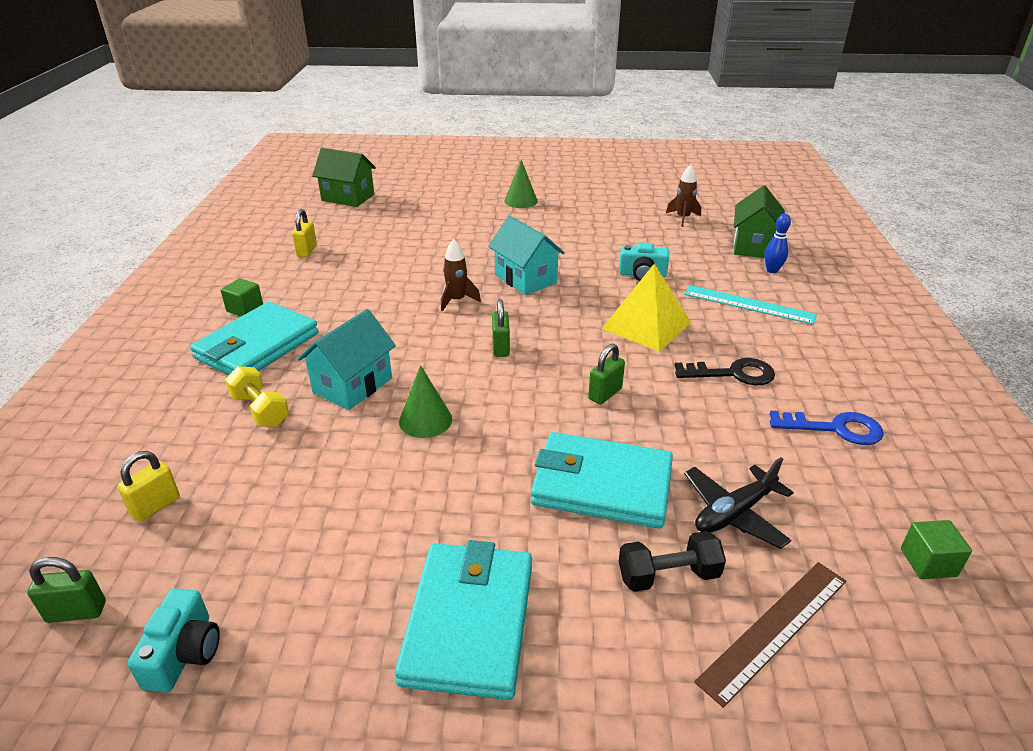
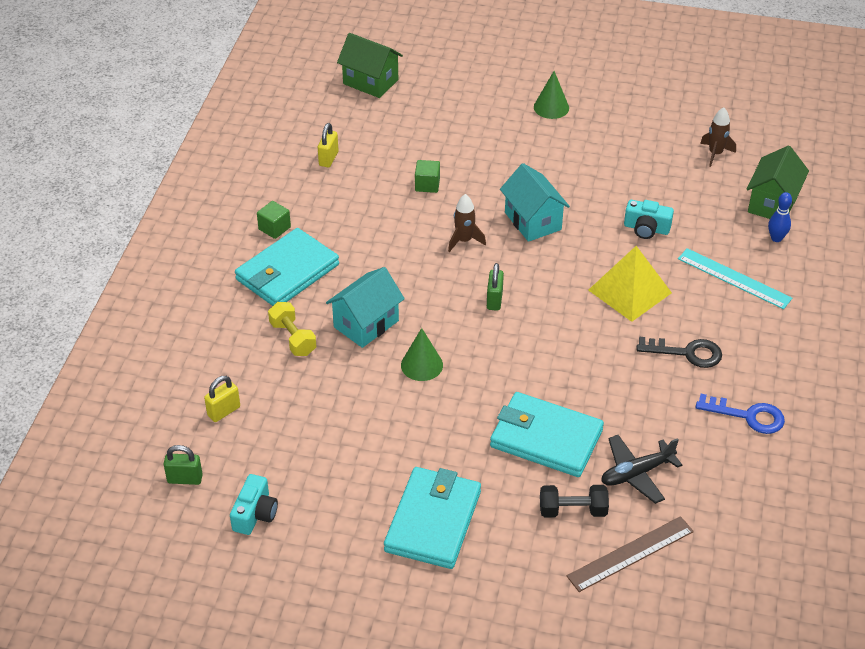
camera: 10 degrees right, 10 degrees up
(605, 394) = (571, 359): green padlock -> none
(928, 562) = (759, 527): green cube -> green cube (427, 185)

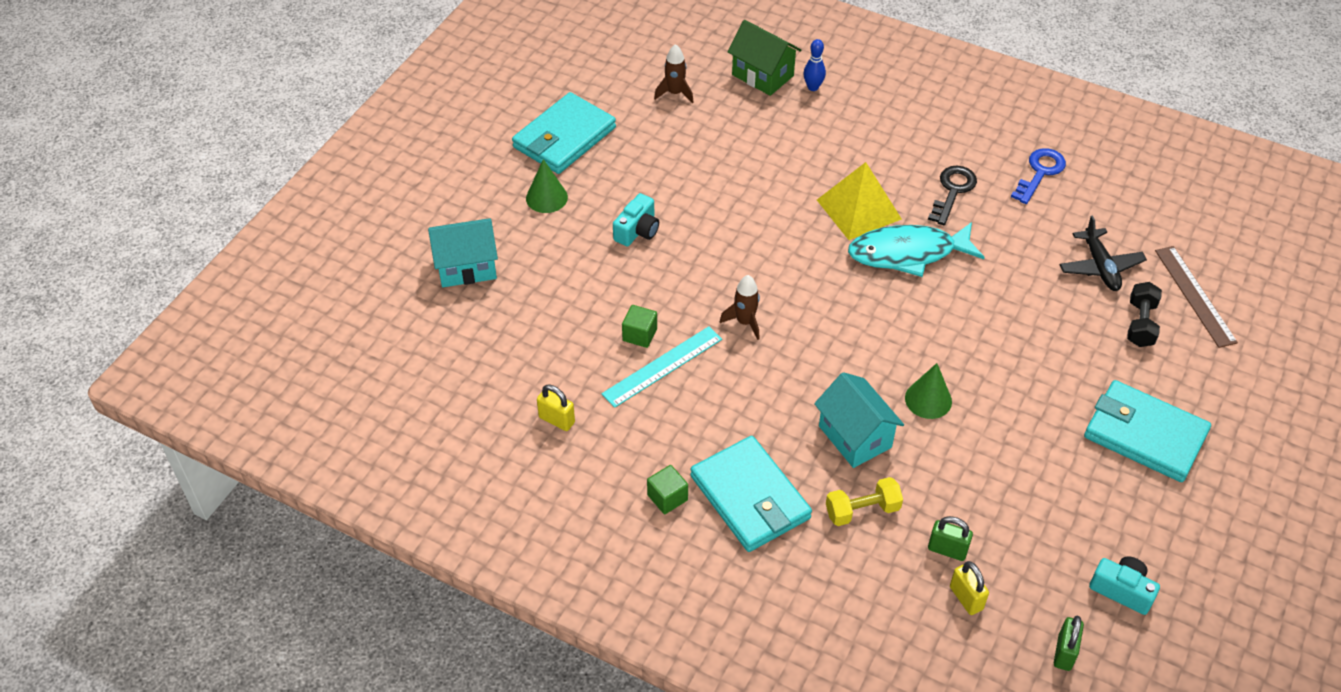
camera: 75 degrees left, 5 degrees up
(370, 82) = (424, 350): green house -> none
(494, 300) = (845, 317): green padlock -> green padlock (947, 550)
(533, 221) = (731, 258): turquoise house -> turquoise house (466, 267)
(546, 438) = (1047, 322): turquoise wallet -> turquoise wallet (564, 138)
(589, 331) = (908, 253): none -> turquoise fish
(646, 228) = (771, 173): turquoise camera -> turquoise camera (637, 230)
(734, 278) = (860, 131): turquoise ruler -> turquoise ruler (662, 366)

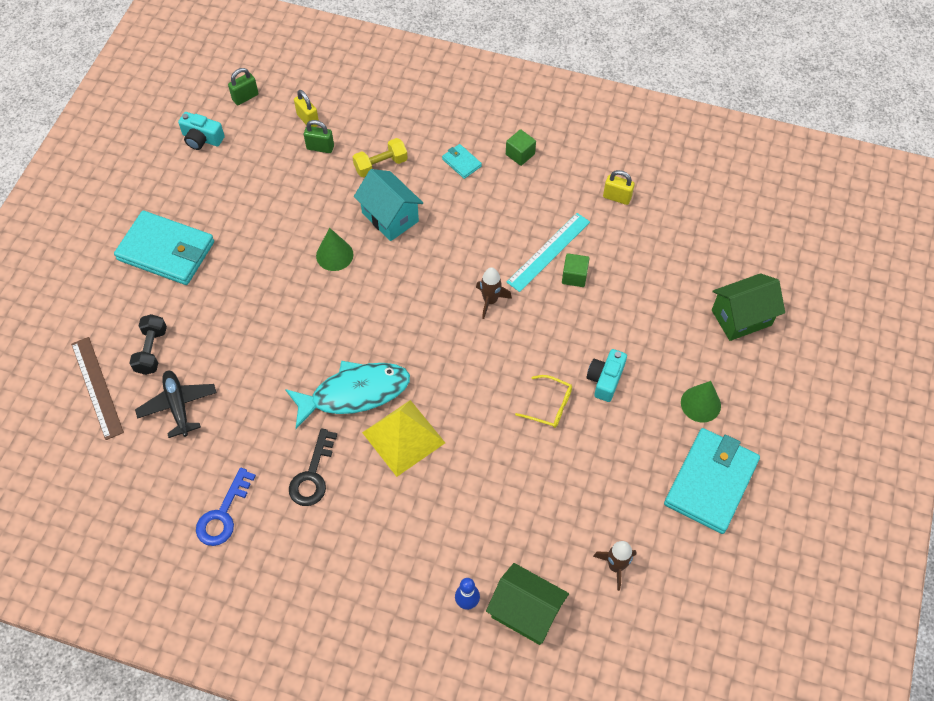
camera: 170 degrees right, 10 degrees up
(466, 267) = (741, 317): turquoise house -> green house
(703, 216) = (549, 405): none -> yellow glasses
(750, 497) = (461, 162): turquoise wallet -> turquoise wallet, size x0.44
(1064, 652) = (245, 97): green padlock -> green padlock turned 45 degrees clockwise

